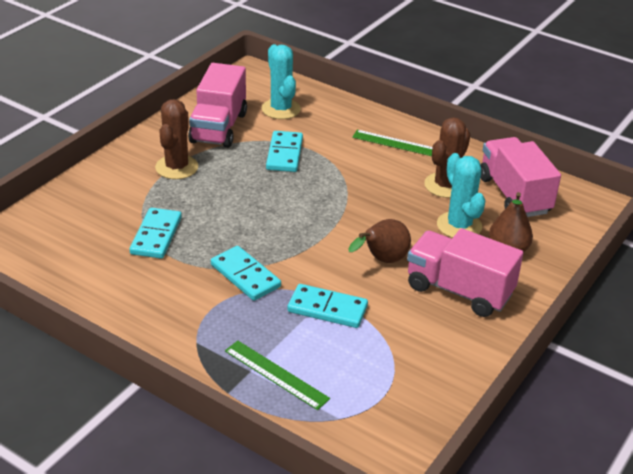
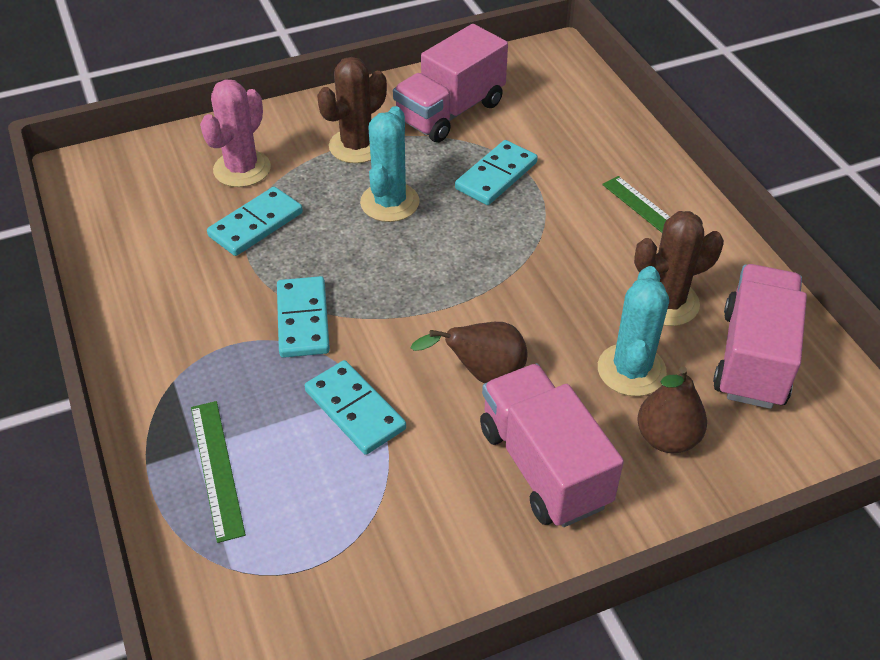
camera: 35 degrees right, 10 degrees up
(110, 207) = (242, 169): none -> pink cactus
(281, 109) = (547, 113): turquoise cactus -> turquoise cactus (389, 202)

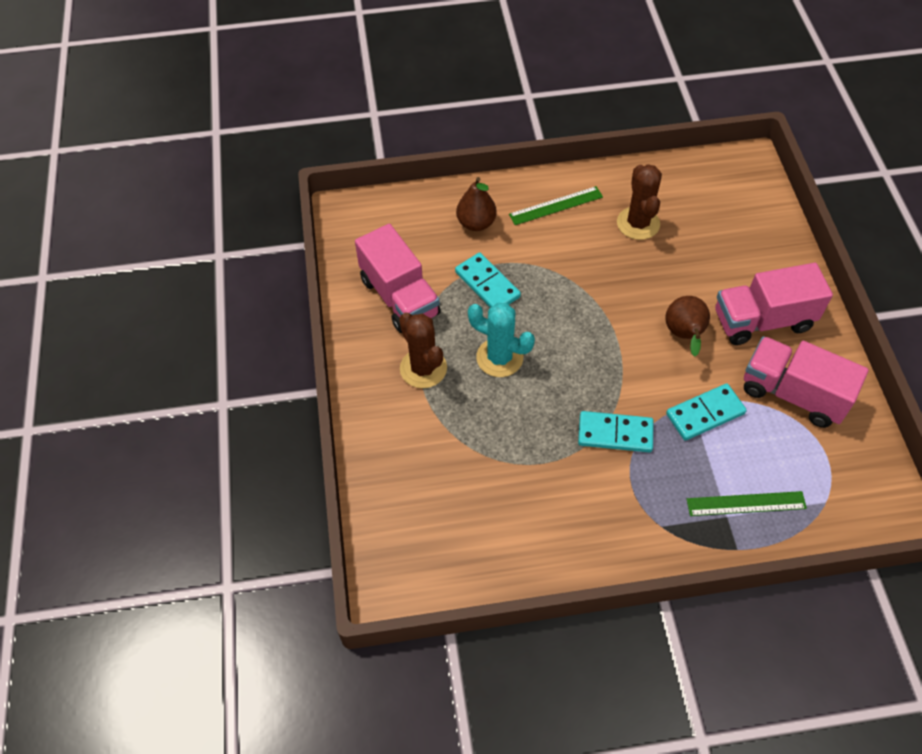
camera: 75 degrees left, 10 degrees up
(242, 169) = (428, 456): pink cactus -> none
(256, 224) = (502, 453): turquoise domino -> none
(631, 370) = (692, 257): turquoise cactus -> none
(667, 438) = (748, 255): brown pear -> brown pear (476, 223)
(753, 358) = (691, 196): pink truck -> pink truck (793, 394)

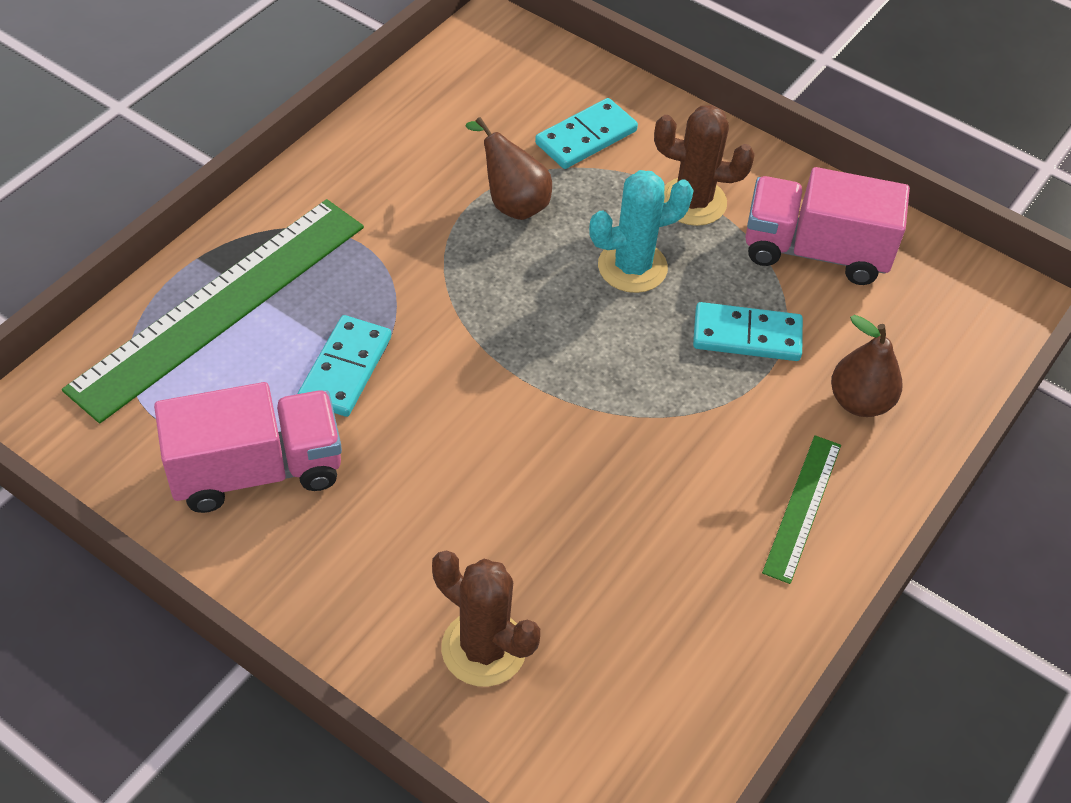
camera: 130 degrees right, 5 degrees down
(615, 434) = (426, 278): turquoise domino -> turquoise domino (586, 137)
(638, 223) = (671, 568): brown cactus -> brown cactus (483, 648)
(684, 335) = (455, 448): brown pear -> brown pear (512, 203)
(746, 503) = (221, 306): green ruler -> green ruler, size x2.10
(762, 320) = (373, 546): pink truck -> none

